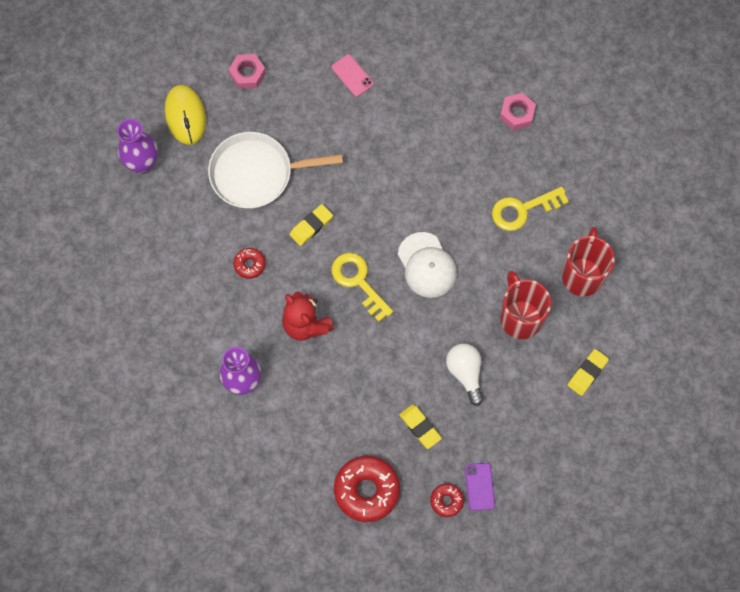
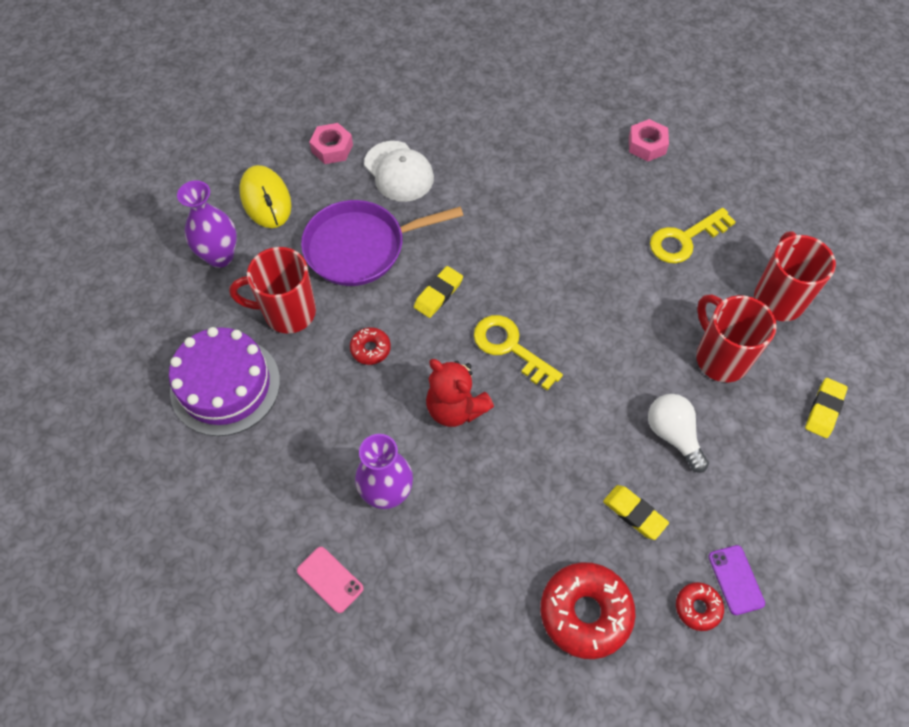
camera: 10 degrees left, 10 degrees down
(135, 276) = (225, 385): none -> purple cake
(190, 223) = (287, 313): none -> red mug
(256, 174) = (360, 247): white pan -> purple pan
(352, 75) = (452, 133): pink phone -> pink phone (330, 579)
(427, 265) = (589, 316): white cap -> white cap (399, 171)

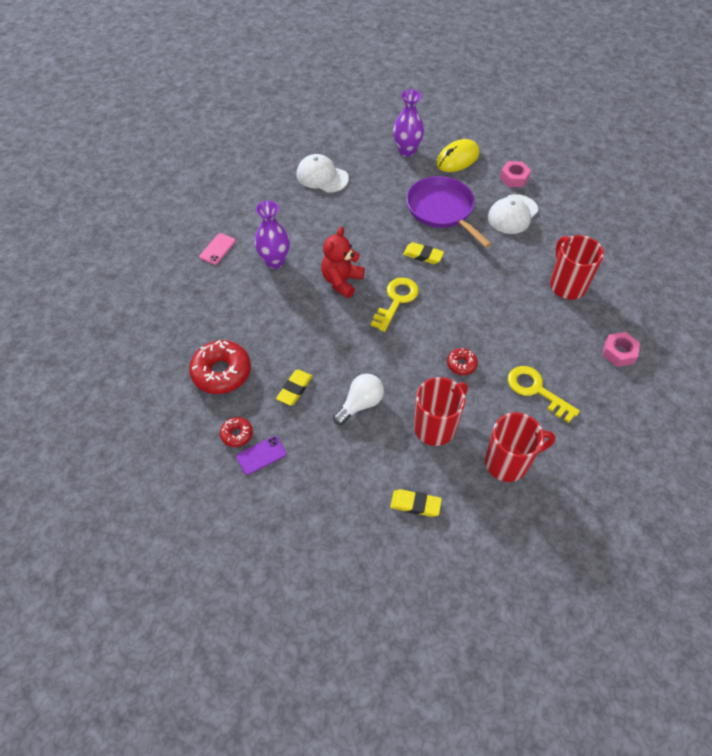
camera: 75 degrees right, 5 degrees down
(225, 385) = (322, 176): purple cake -> white cap
(287, 313) = (380, 189): red mug -> red mug (566, 285)
(370, 349) = (369, 232): red donut -> red donut (461, 364)

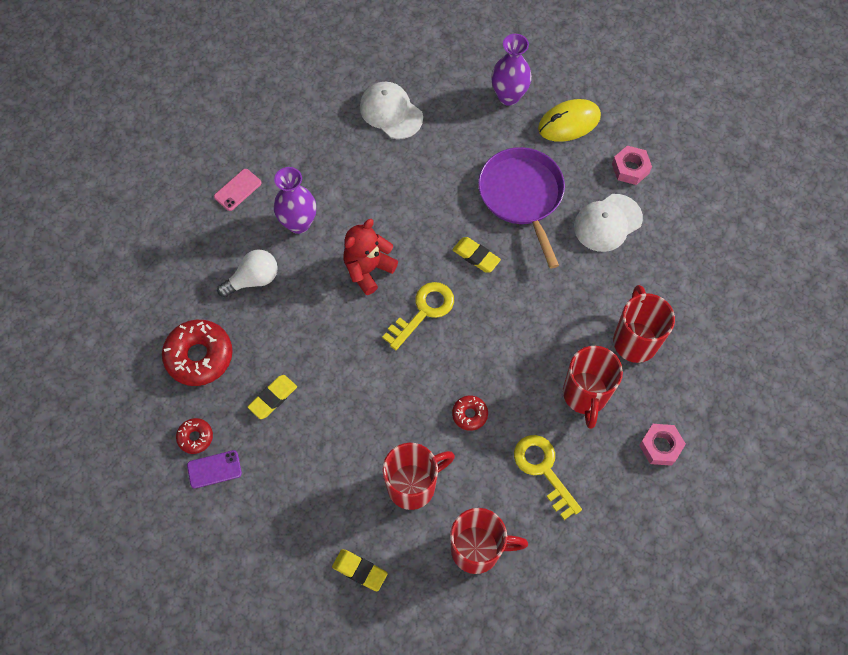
camera: 15 degrees right, 10 degrees up
(360, 404) = (339, 435): white light bulb -> white light bulb (253, 279)
(546, 330) = (585, 395): none -> red mug

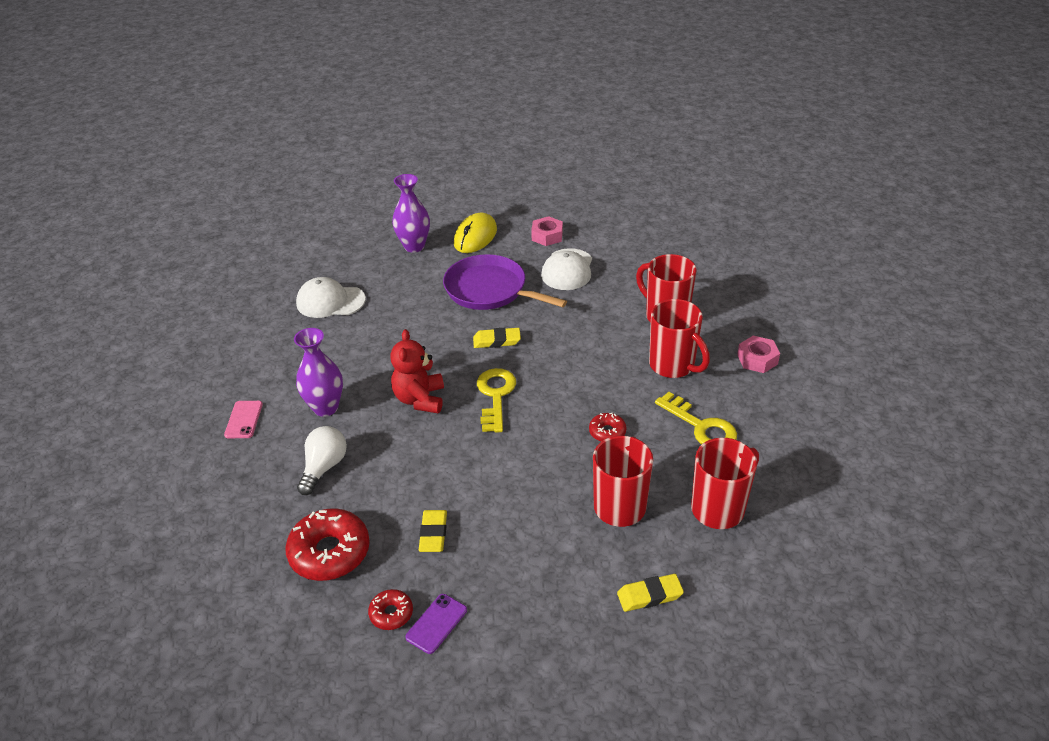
camera: 40 degrees left, 25 degrees down
(543, 470) = (701, 426): yellow key -> yellow key turned 150 degrees counterclockwise

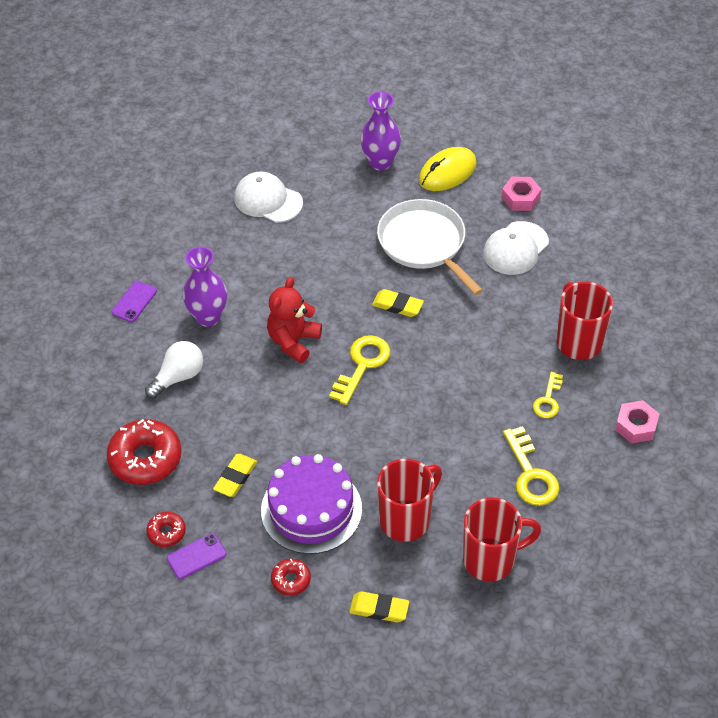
camera: 25 degrees right, 10 degrees up
(244, 419) = (134, 301): pink phone -> purple phone
(489, 290) = (424, 244): purple pan -> white pan
(526, 532) = (311, 509): none -> purple cake
(607, 432) = (440, 444): red donut -> red donut (291, 580)
(673, 366) = (548, 400): red mug -> yellow key

